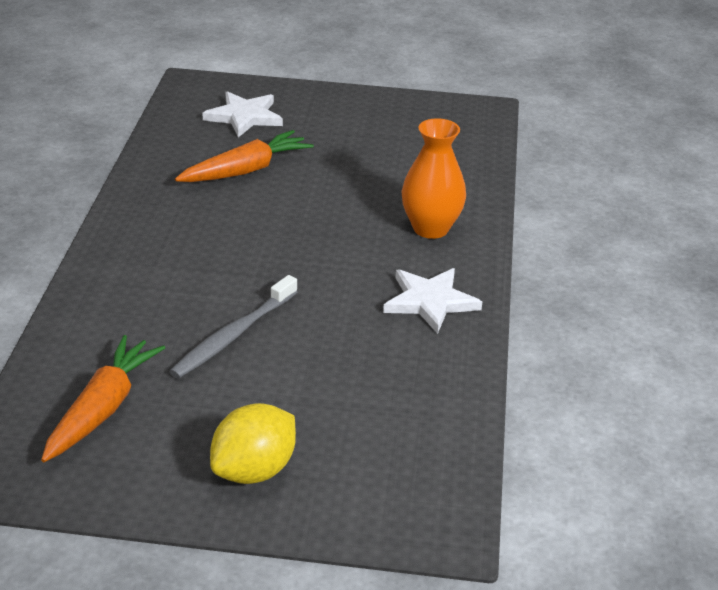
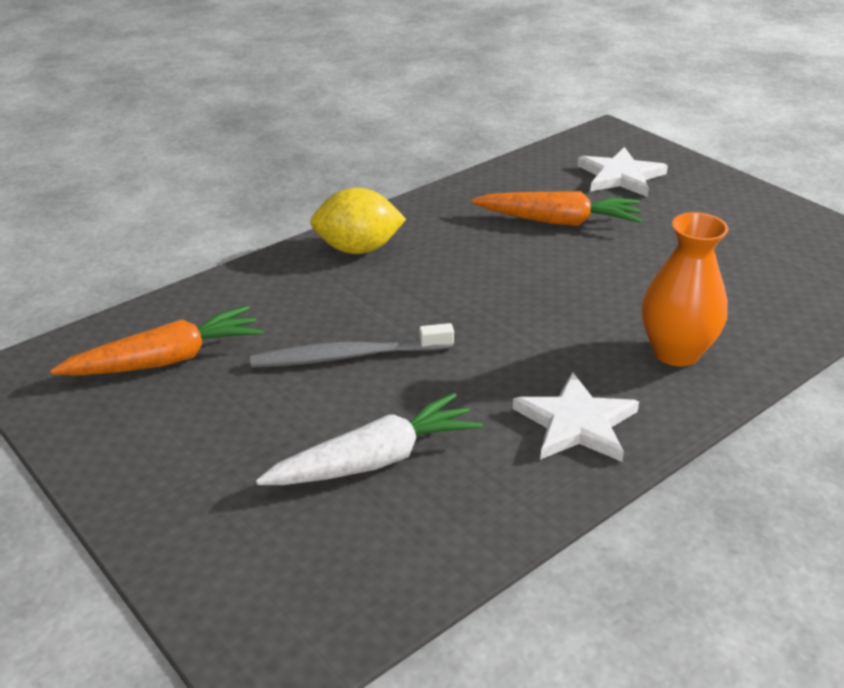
camera: 45 degrees right, 0 degrees up
(254, 470) = (195, 485): yellow lemon -> yellow lemon (358, 249)
(345, 389) = (375, 460): none -> white carrot

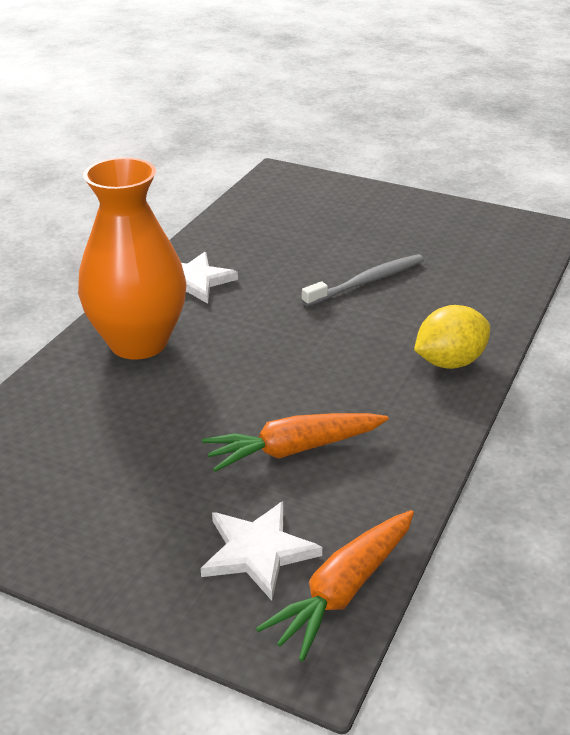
camera: 155 degrees right, 0 degrees up
(167, 360) = (474, 252): orange carrot -> orange carrot (343, 591)
(375, 460) = (298, 238): white carrot -> none
(676, 352) = (138, 342): orange vase -> orange vase, size x1.57

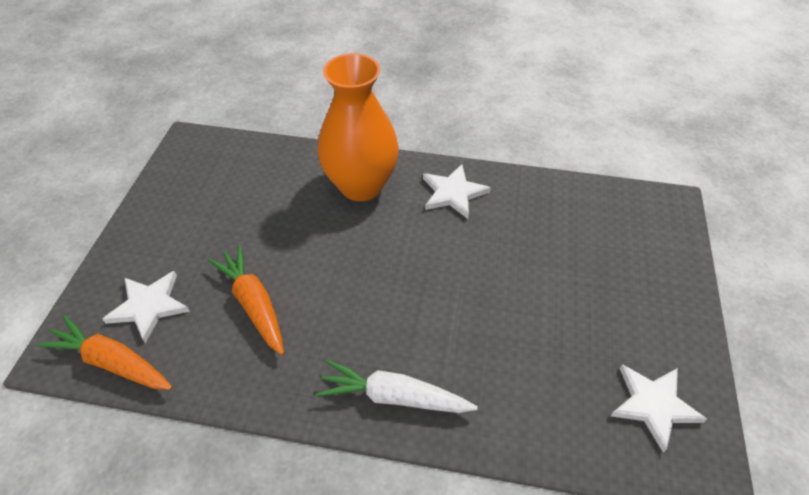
camera: 75 degrees right, 15 degrees up
(367, 281) = (504, 310): grey toothbrush -> none
(449, 362) = (393, 396): yellow lemon -> white carrot
(485, 234) = (653, 405): none -> white star

